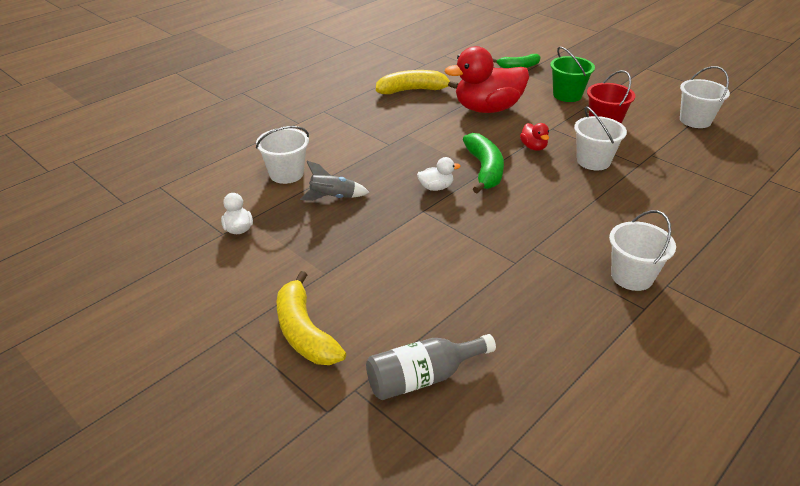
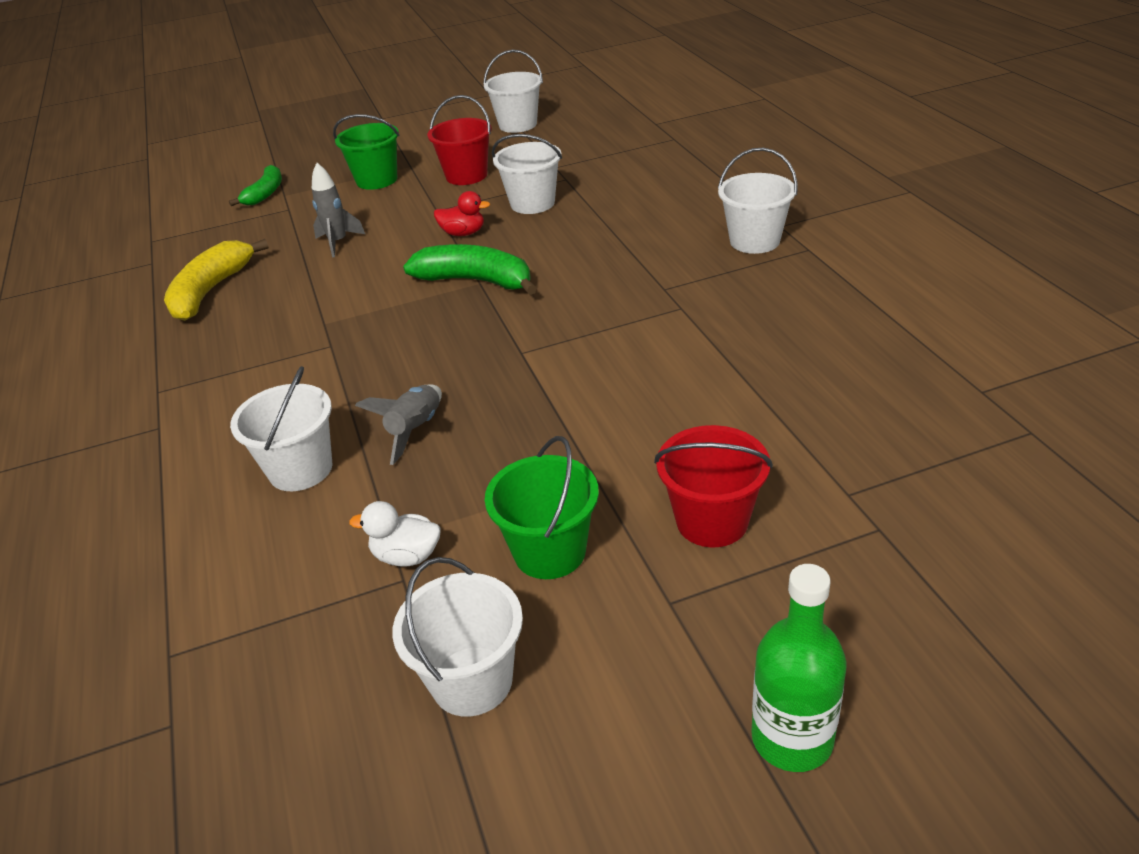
camera: 60 degrees left, 0 degrees up
(150, 403) = (792, 738): none -> green bottle
(164, 277) = (472, 681): none -> white bucket
(257, 275) = (550, 552): none -> green bucket
(304, 332) = (712, 521): yellow banana -> red bucket
(423, 377) = (850, 429): grey bottle -> none
(436, 187) = (478, 329): white duck -> none
(487, 109) = (338, 243): red duck -> grey rocket

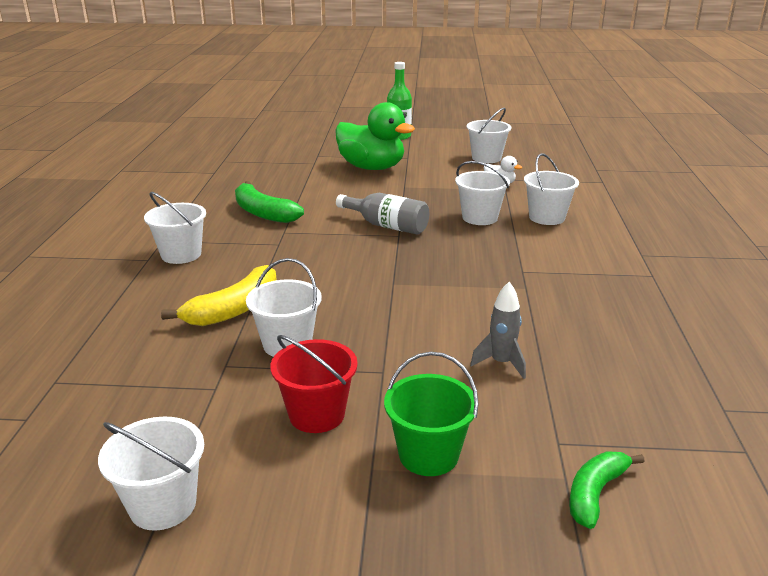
camera: 160 degrees left, 10 degrees down
(211, 291) = (634, 347): yellow banana -> yellow banana (234, 309)
(415, 430) = (479, 218): grey rocket -> white bucket
(463, 233) = (375, 332): red duck -> none
(476, 281) = (395, 285): green banana -> green banana (263, 213)
(550, 364) = (387, 226): none -> grey bottle
(550, 552) = (440, 174): green bucket -> none
(712, 521) = (372, 168): red bucket -> green duck

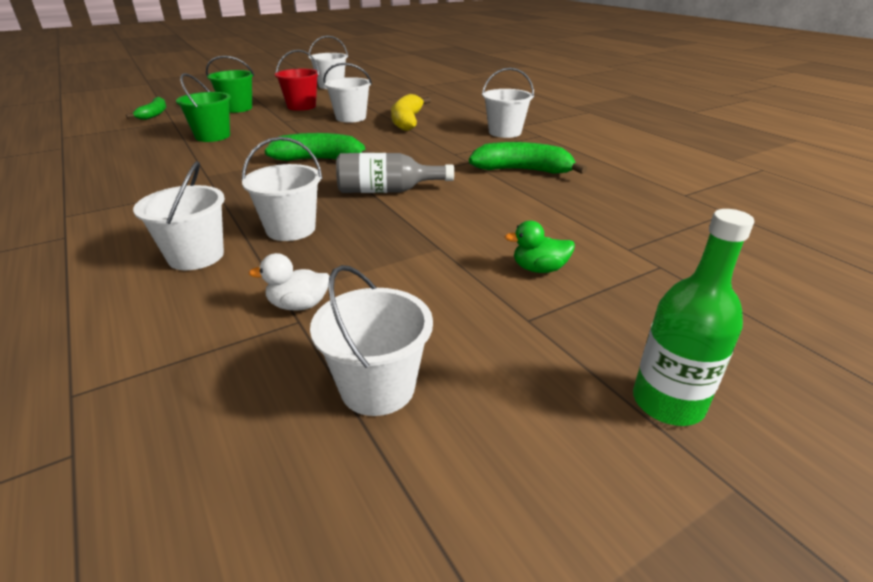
camera: 145 degrees right, 5 degrees up
(372, 168) = (539, 269): green duck -> green duck, size x0.43
(404, 274) = (321, 160): none -> green banana
(501, 363) = (212, 136): grey rocket -> green bucket

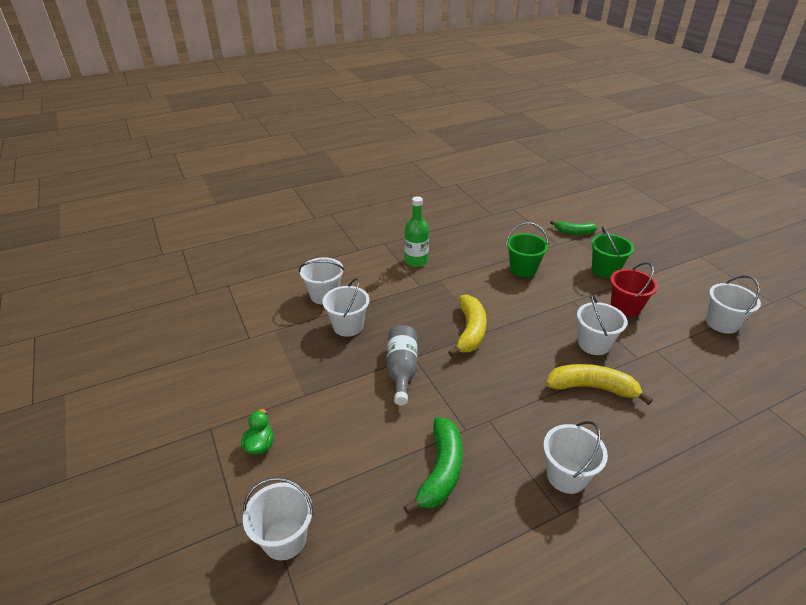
camera: 95 degrees right, 5 degrees up
(299, 305) = (262, 337): white duck -> none
(321, 160) = (470, 331): green banana -> yellow banana
(377, 388) = (188, 366): white bucket -> white bucket (284, 539)
(667, 402) = (120, 473): green bottle -> green bottle (416, 261)

